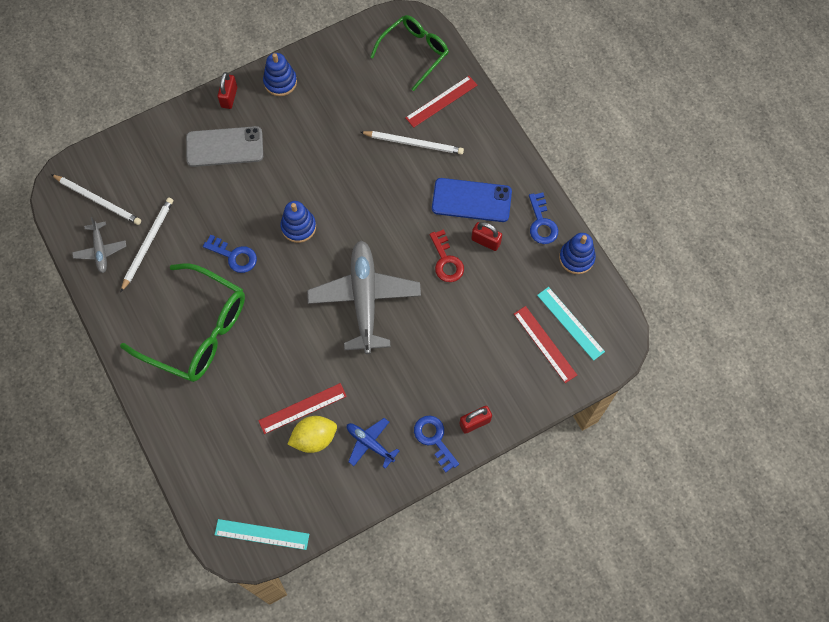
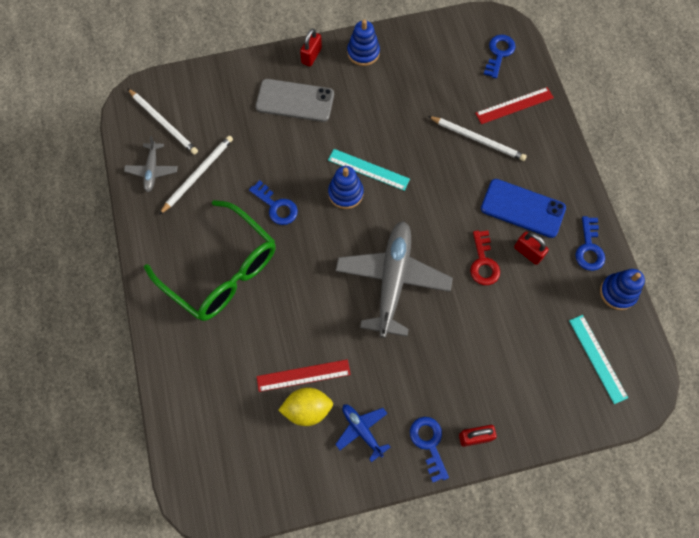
camera: 15 degrees right, 0 degrees up
(262, 534) = (229, 496): turquoise ruler -> turquoise ruler (368, 170)
(415, 52) = (499, 53): green glasses -> blue key
(544, 344) = (566, 373): red ruler -> none

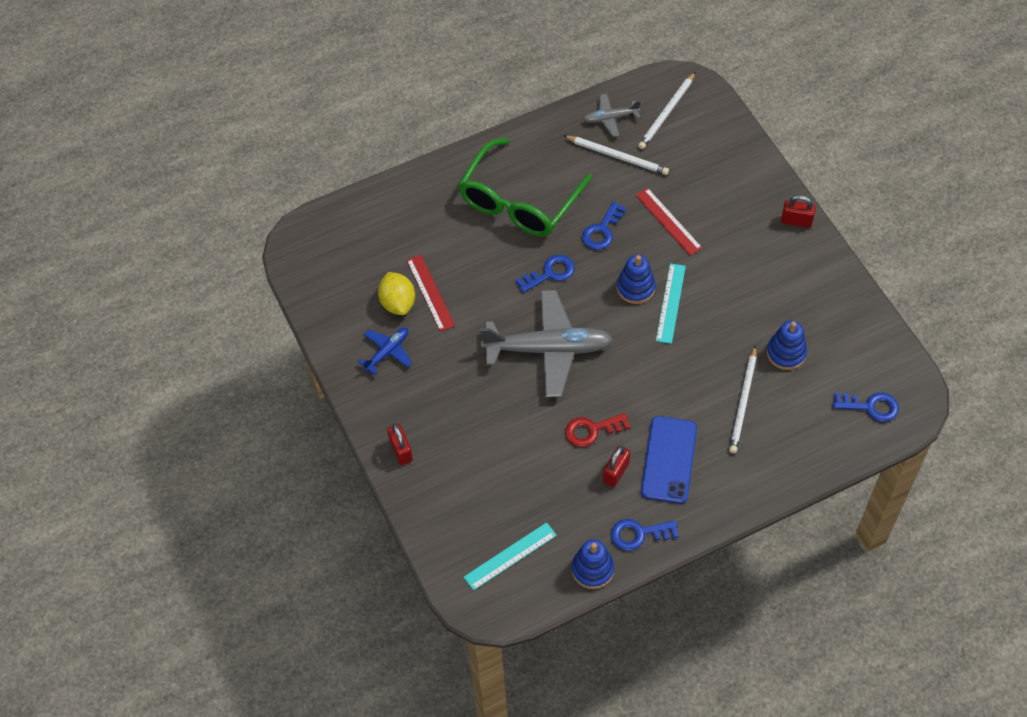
camera: 80 degrees right, 10 degrees down
(295, 100) = (733, 218): grey phone -> none
(363, 52) = (819, 269): blue stacking toy -> blue stacking toy (786, 353)
(429, 444) = (386, 411): blue key -> blue key (550, 273)
(514, 105) = (802, 433): red ruler -> red ruler (668, 221)

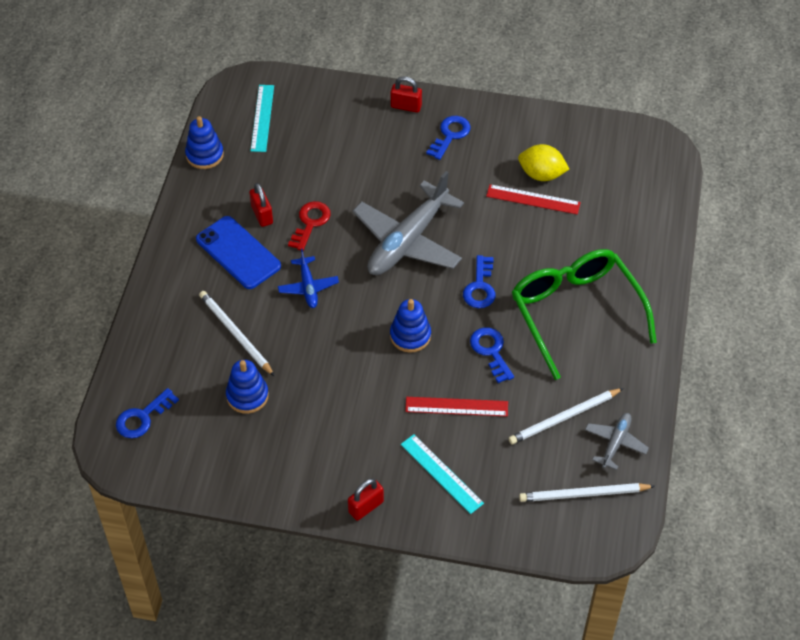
camera: 125 degrees right, 5 degrees down
(387, 352) = (500, 144): blue plane -> blue plane (308, 287)
(639, 534) = (201, 197): blue key -> blue key (450, 135)
(666, 113) = (583, 494): white pencil -> white pencil turned 75 degrees counterclockwise
(670, 303) = (372, 349): turquoise ruler -> turquoise ruler (441, 473)

